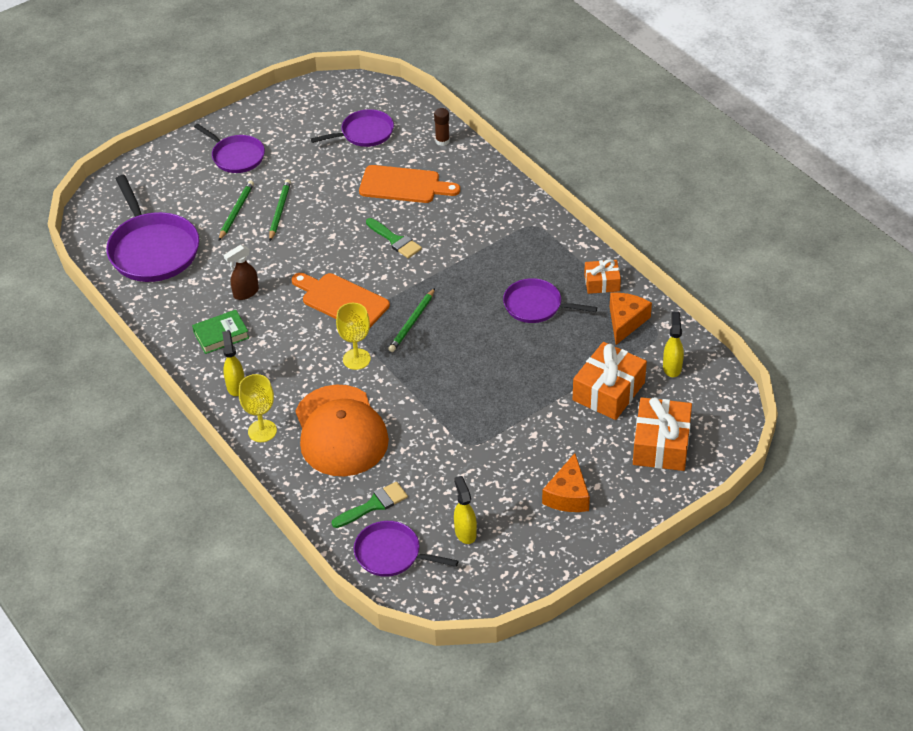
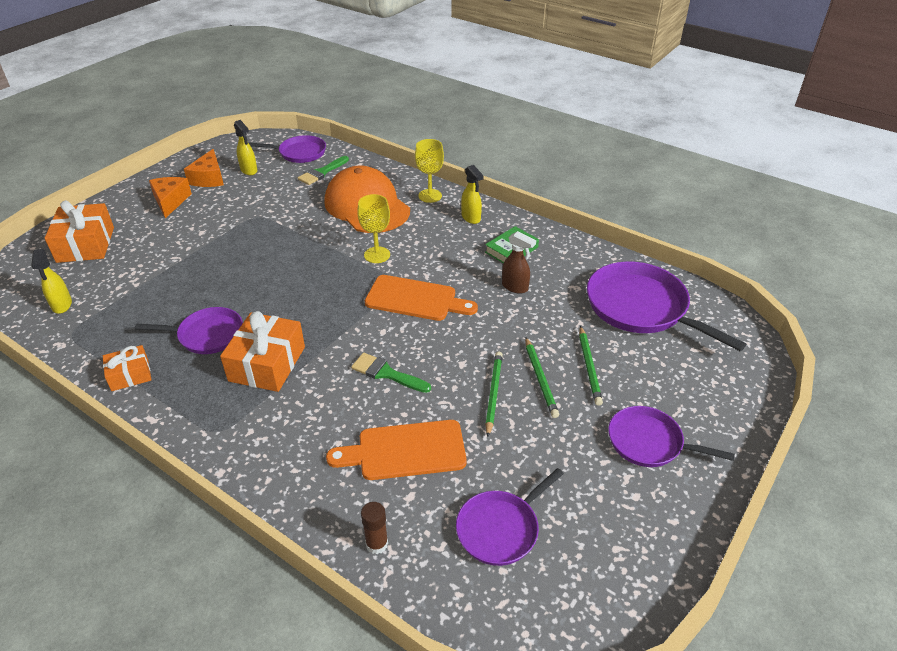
camera: 160 degrees right, 5 degrees down
(245, 293) = (515, 287): brown spray bottle -> brown spray bottle turned 90 degrees clockwise
(412, 322) = (336, 294): green pencil -> green pencil (493, 393)
(608, 391) = (130, 274): orange gift -> orange gift (267, 364)
(625, 321) = (106, 338): orange cheese -> orange cheese (209, 178)

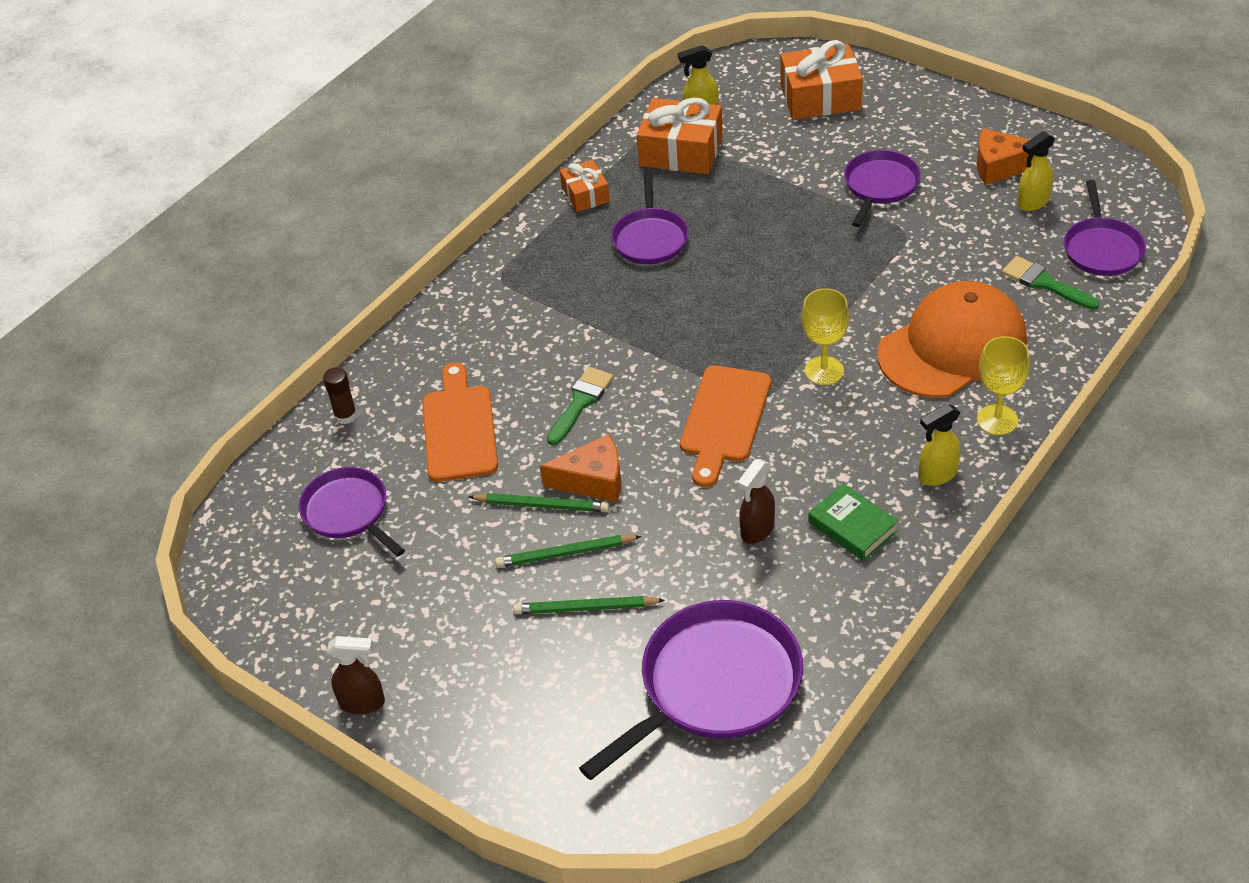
camera: 95 degrees right, 5 degrees up
(170, 201) = (931, 143): orange cheese -> orange cheese (593, 480)
(267, 364) = (600, 296): orange gift -> orange gift (681, 151)
(649, 442) = (450, 660): purple pan -> purple pan (880, 186)
(702, 497) = (363, 703): none -> brown spray bottle

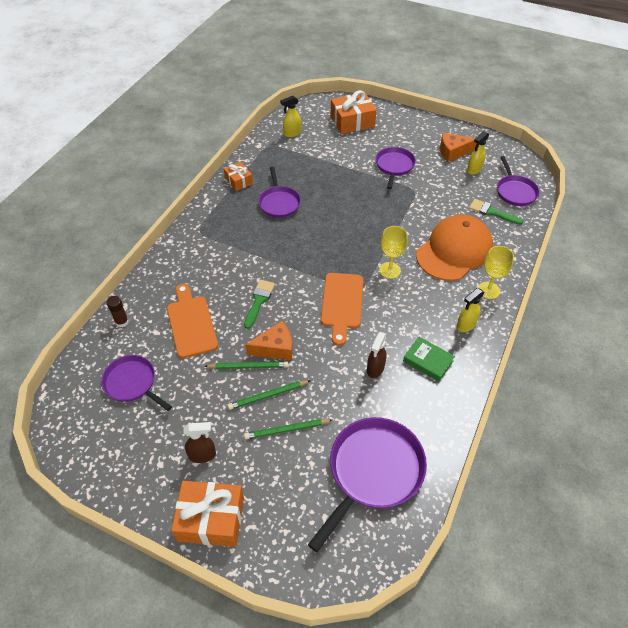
camera: 15 degrees left, 5 degrees up
(363, 703) = (160, 511): brown spray bottle -> brown spray bottle (202, 455)
(681, 151) = (286, 154): orange gift -> orange gift (211, 519)

